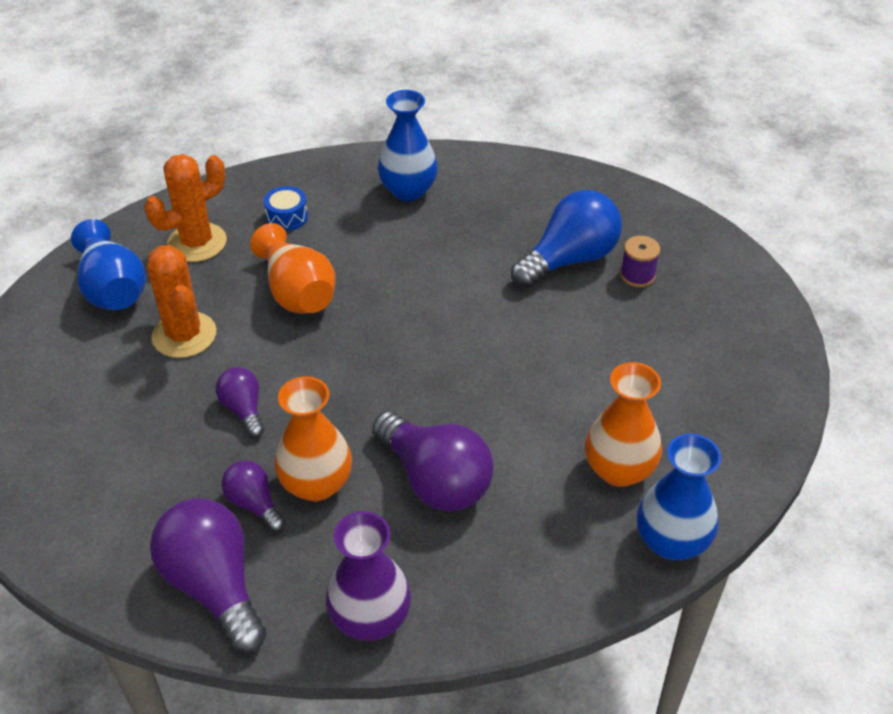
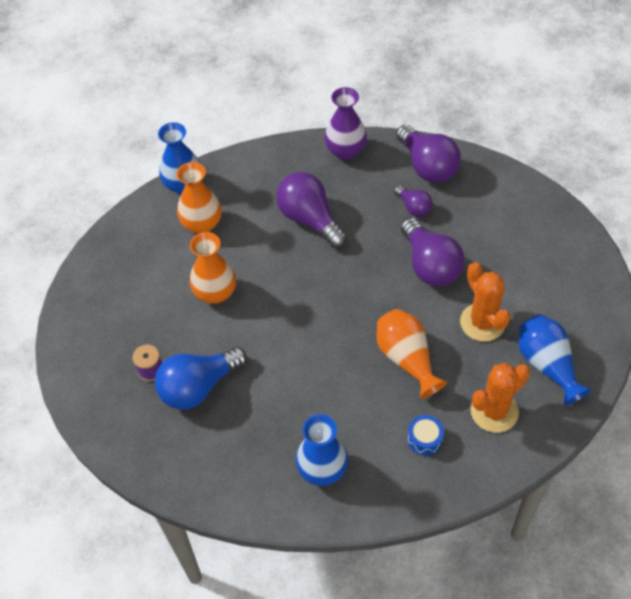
camera: 175 degrees left, 10 degrees up
(244, 409) = (430, 265): purple light bulb -> purple light bulb, size x1.87
(316, 484) = (379, 218): orange vase -> orange vase (215, 292)

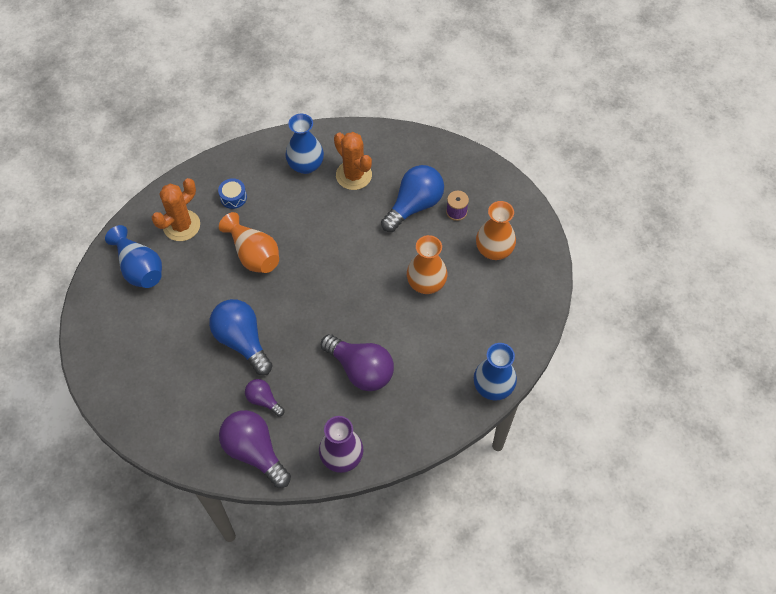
camera: 165 degrees right, 5 degrees up
(202, 224) = (460, 347): orange vase -> orange vase (494, 250)
(430, 265) = (242, 341): purple light bulb -> blue light bulb
(482, 322) = (193, 295): orange cactus -> orange cactus (353, 175)

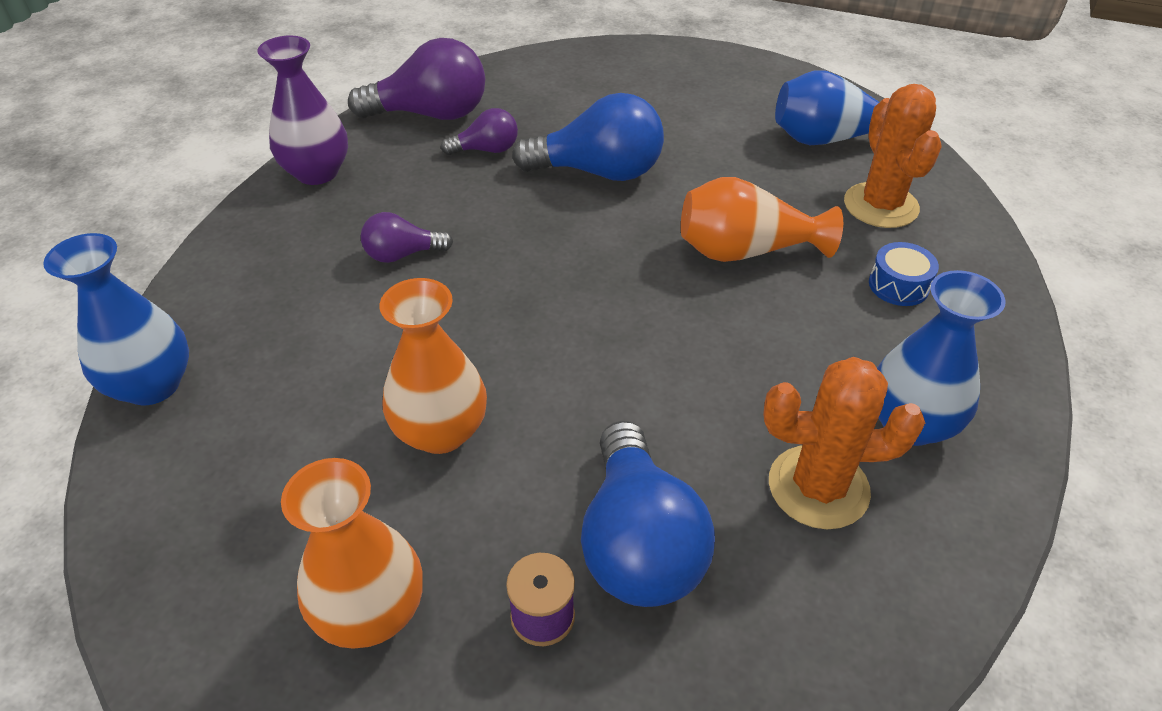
camera: 130 degrees right, 15 degrees down
(360, 370) = (402, 254): purple light bulb -> purple light bulb, size x0.54

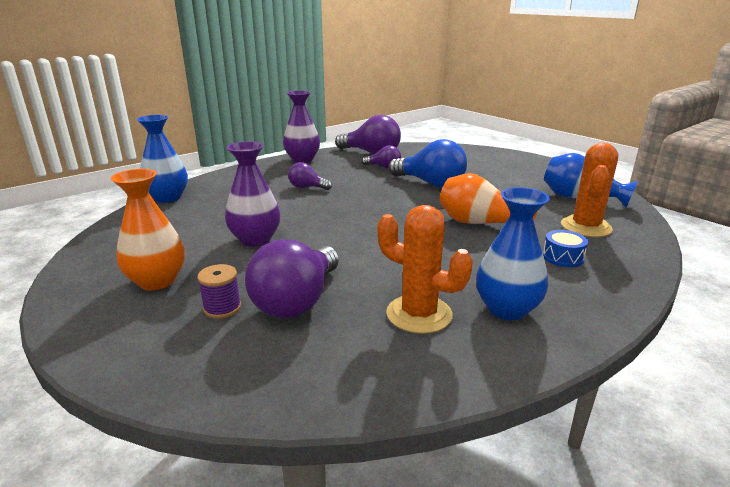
camera: 30 degrees right, 20 degrees down
(441, 431) = (255, 239): orange vase -> purple vase
(638, 543) = (297, 301): blue light bulb -> purple light bulb

